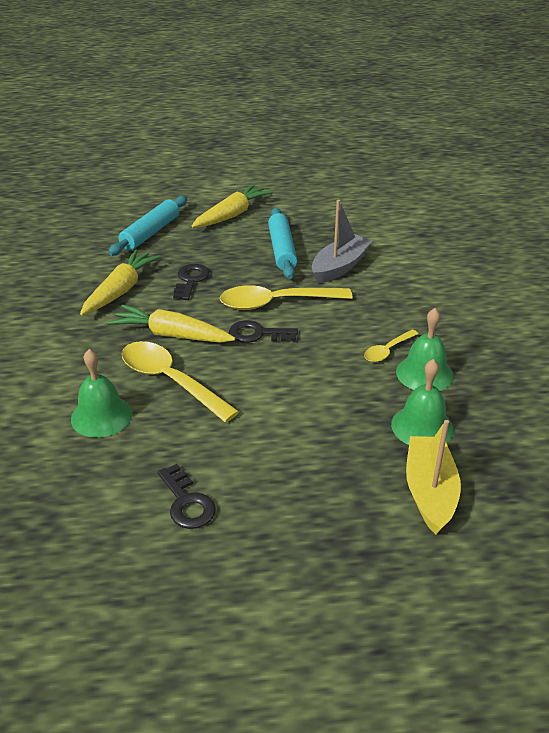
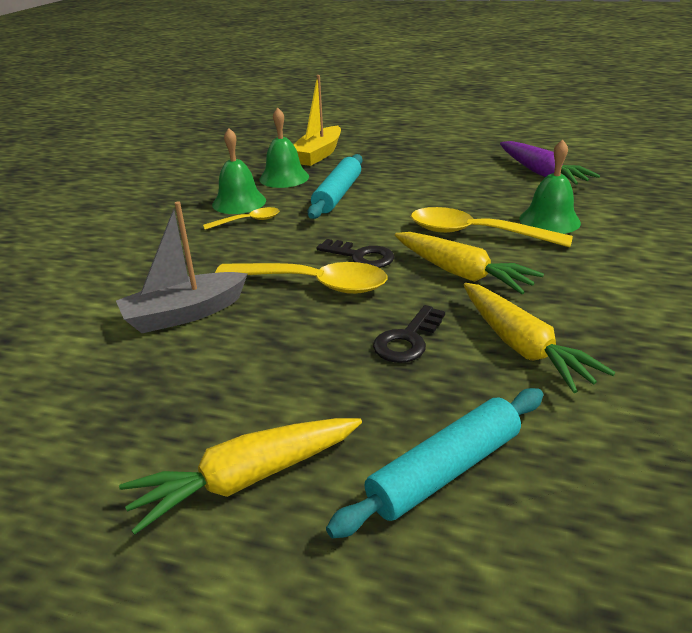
camera: 155 degrees left, 5 degrees down
(111, 514) = (541, 173): none -> purple carrot
(121, 290) = (522, 346): yellow carrot -> yellow carrot turned 75 degrees counterclockwise
(170, 381) = (476, 234): yellow spoon -> yellow spoon turned 135 degrees clockwise
(187, 502) = (484, 170): black key -> none
(282, 250) = (232, 362): turquoise rolling pin -> turquoise rolling pin (337, 195)

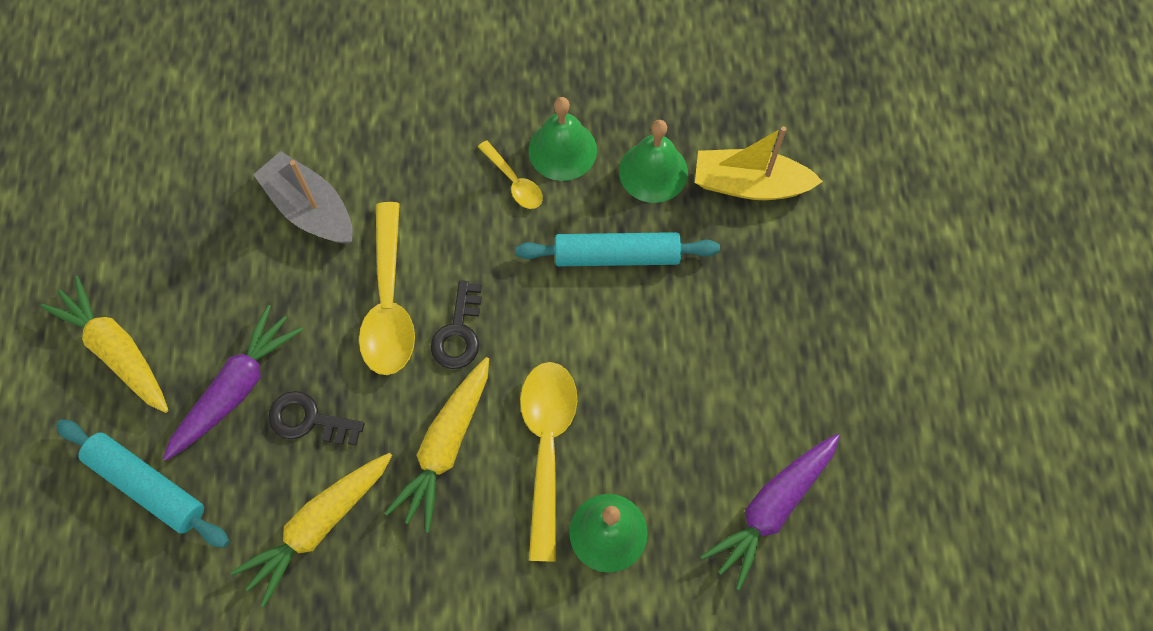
camera: 70 degrees right, 35 degrees up
(350, 383) = (236, 388): none -> purple carrot

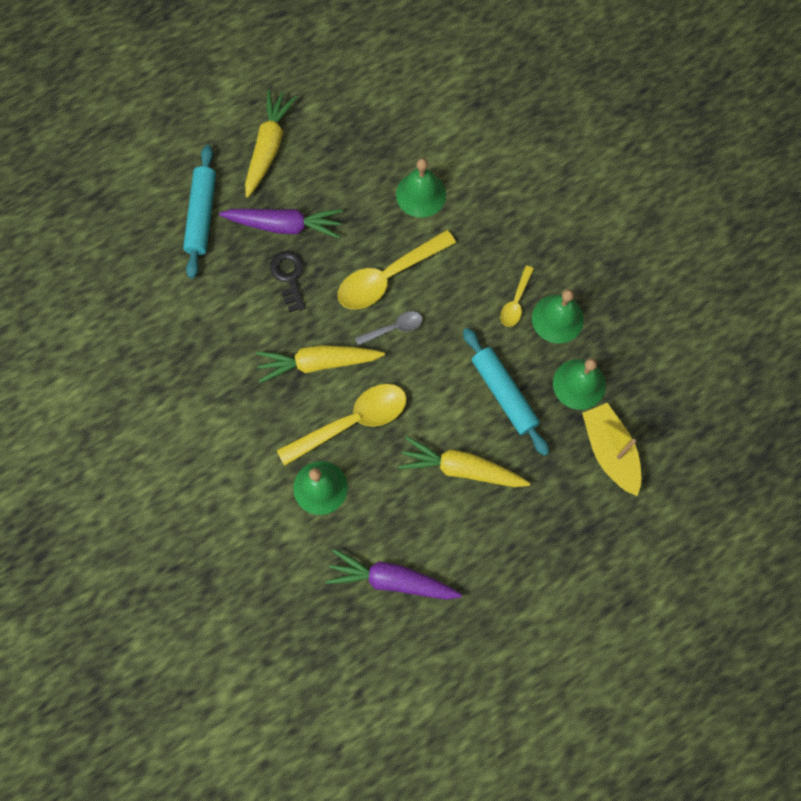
camera: 60 degrees right, 5 degrees up
(310, 209) = (421, 194): grey boat -> green bell
(319, 526) = (231, 321): yellow carrot -> yellow carrot (461, 468)
(459, 332) = (394, 328): black key -> grey spoon

